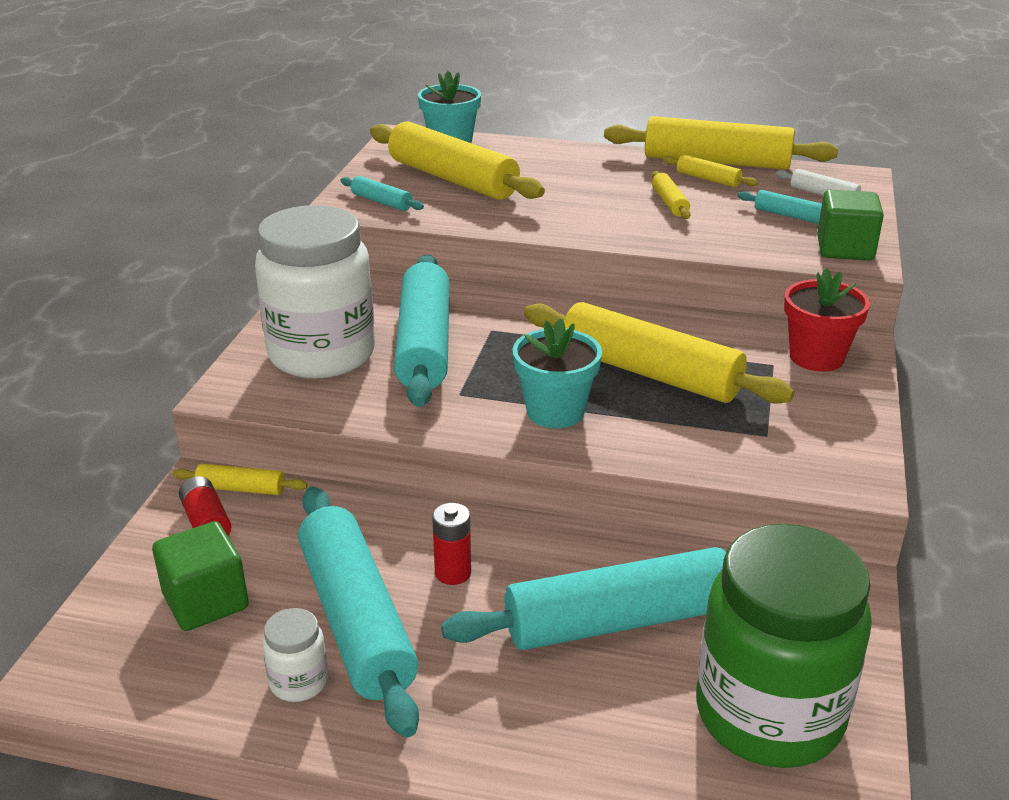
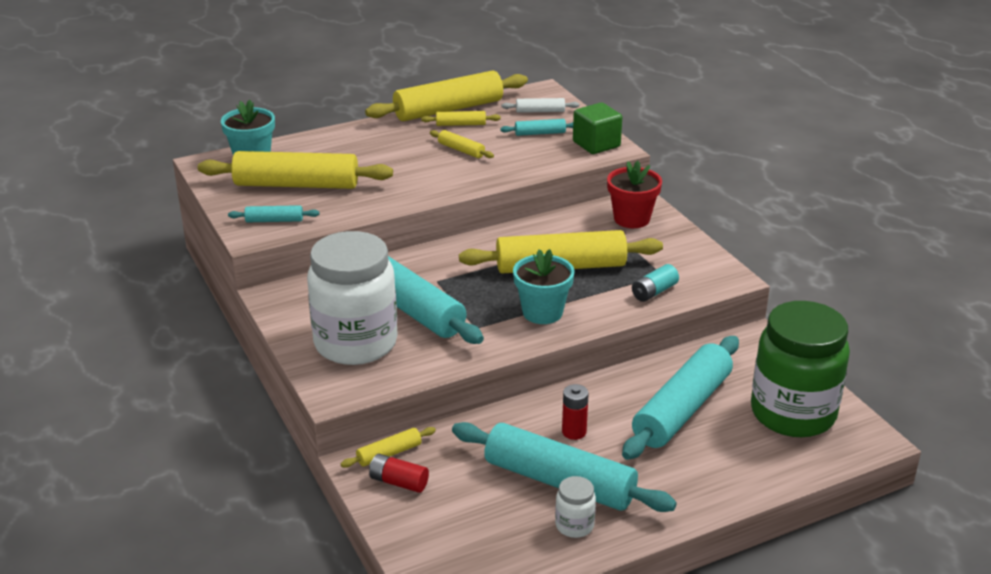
camera: 40 degrees left, 0 degrees up
(205, 601) = (465, 520): green cube -> none
(726, 450) = (654, 292): none -> turquoise battery

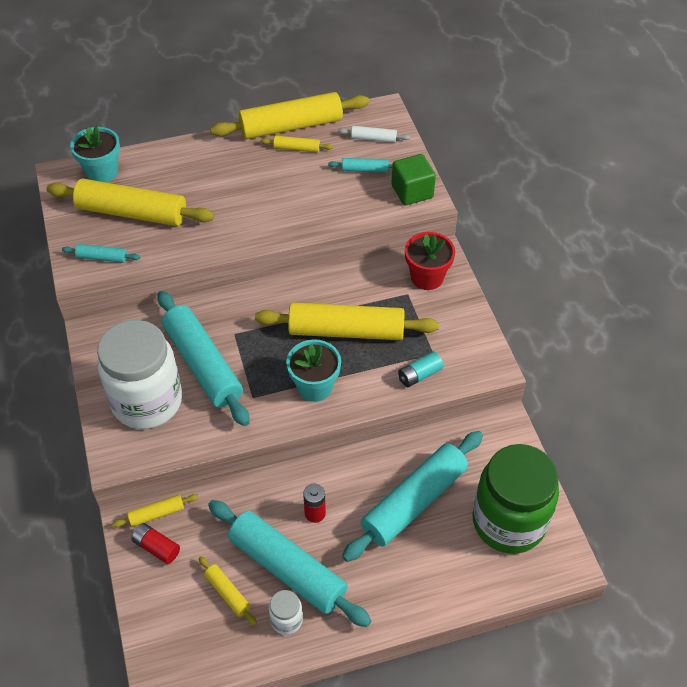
camera: 10 degrees right, 20 degrees up
(461, 150) = (287, 184): yellow rolling pin -> yellow rolling pin (227, 593)

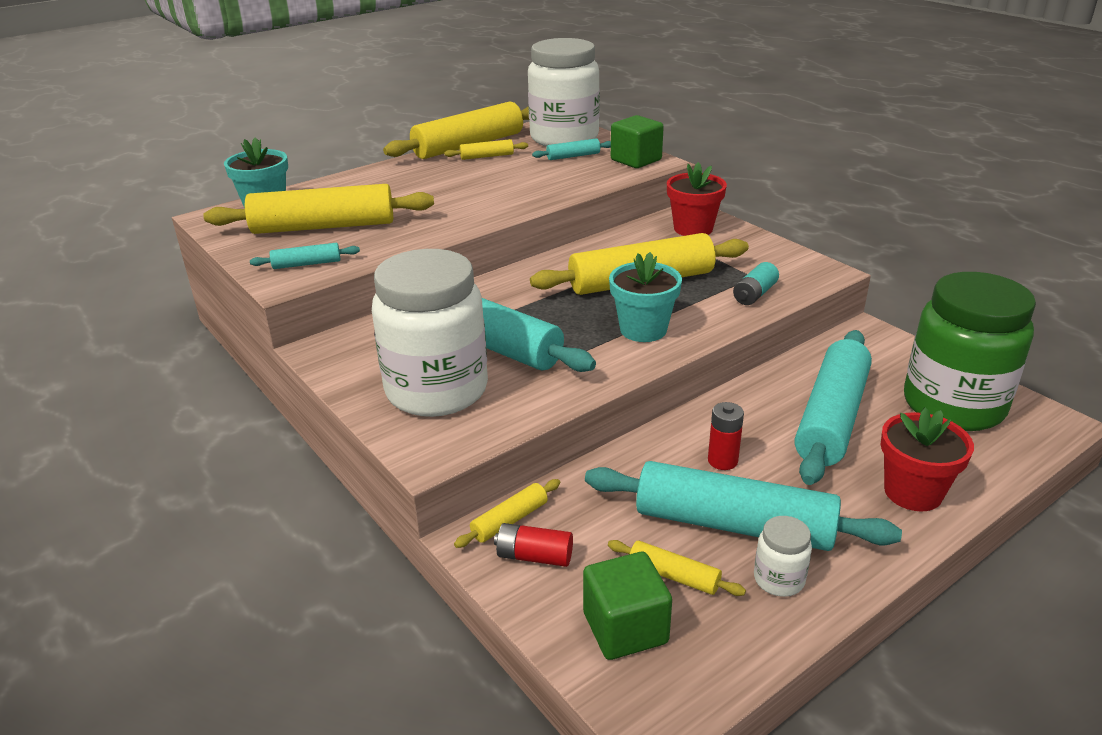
camera: 20 degrees left, 20 degrees down
(179, 619) = (625, 628): none -> green cube
(373, 139) = (564, 138): white rolling pin -> white jar
(418, 586) = (913, 492): none -> red flower pot

